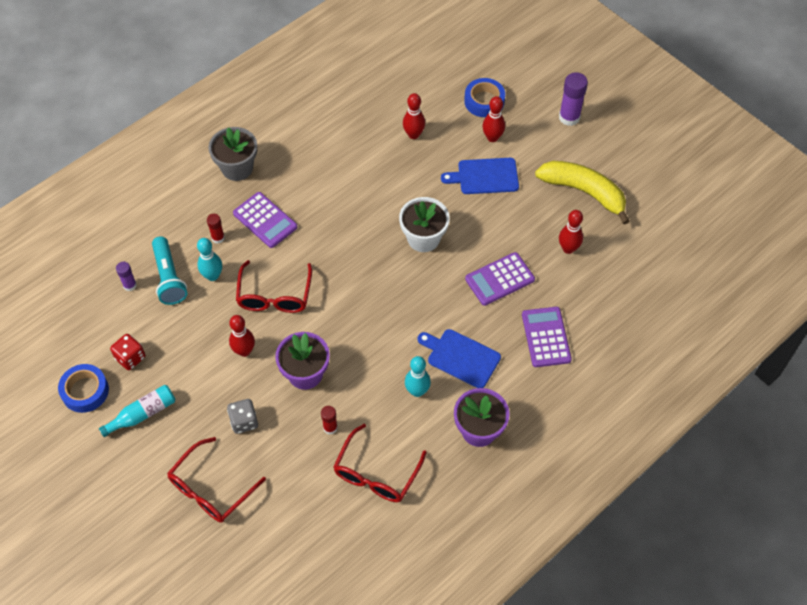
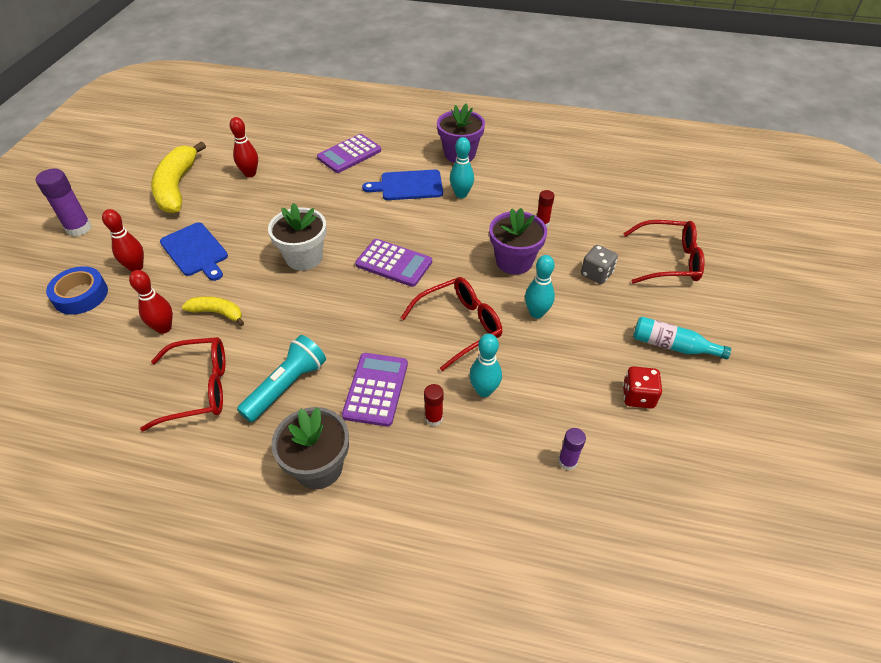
camera: 125 degrees left, 10 degrees down
(85, 391) = (709, 409): blue tape -> none
(169, 278) = (523, 429): turquoise flashlight -> turquoise flashlight (286, 386)
(244, 351) = (536, 313): red bowling pin -> turquoise bowling pin
(376, 473) = (547, 184): red glasses -> red glasses (198, 389)
(405, 166) = (217, 313): none -> yellow banana
(461, 357) = (408, 186): blue cutting board -> blue cutting board turned 90 degrees clockwise
(499, 279) = (313, 196): purple calculator -> purple calculator (394, 263)

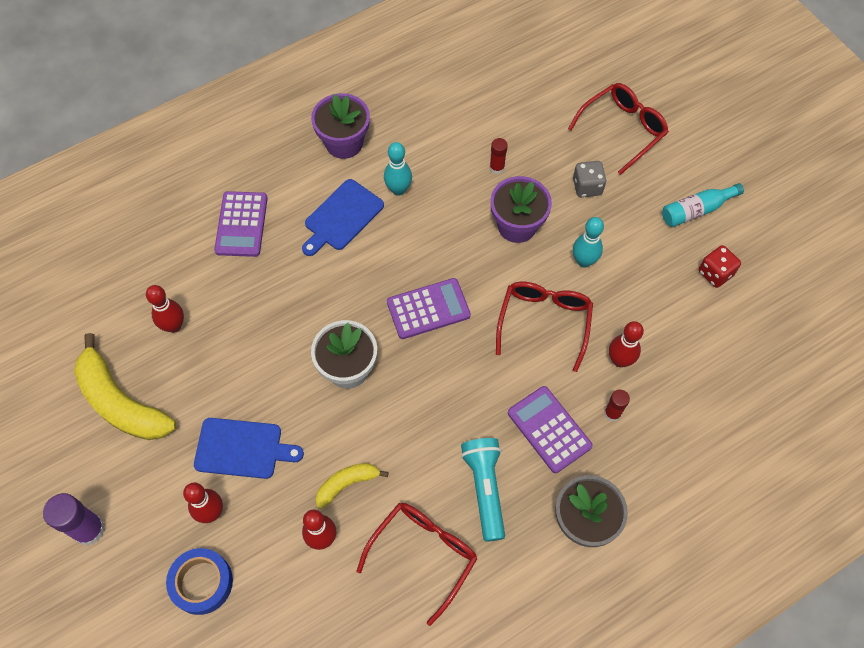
camera: 45 degrees left, 15 degrees up
(484, 390) = (619, 360): turquoise bowling pin -> red bowling pin
(567, 461) = (723, 364): purple glue stick -> none

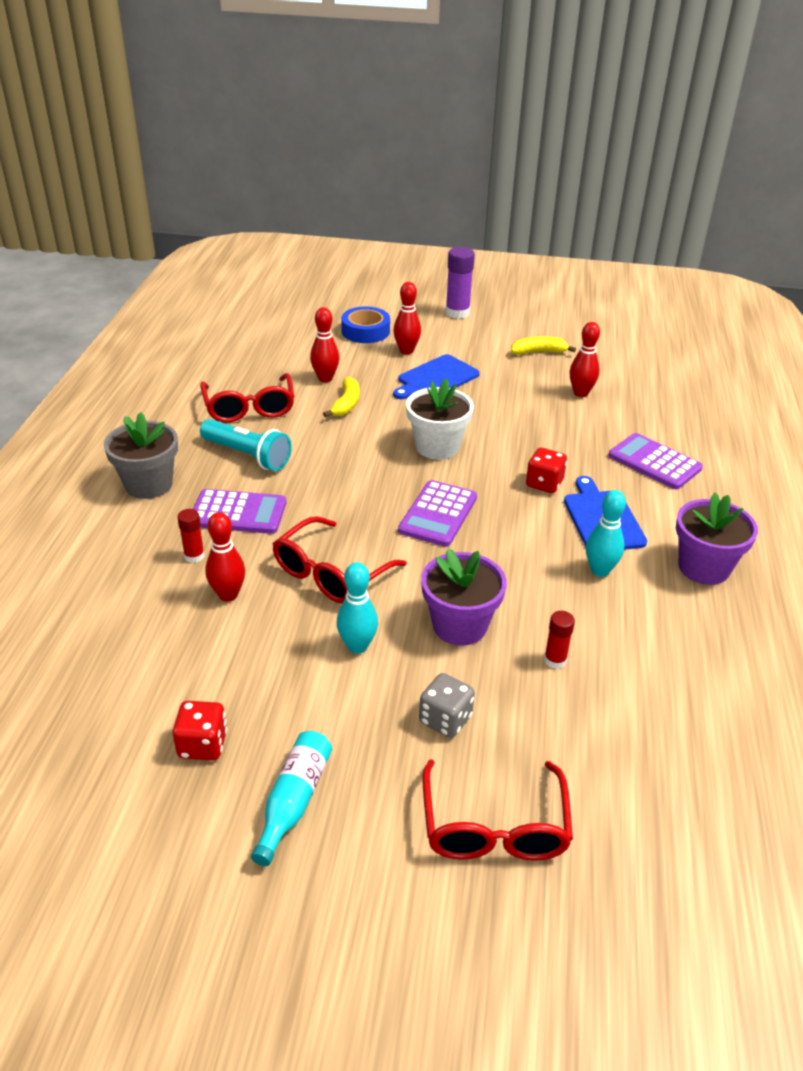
camera: 130 degrees right, 25 degrees down
(121, 402) = (538, 352): yellow banana -> yellow banana, size x0.52
(332, 272) = (544, 484): none -> red dice
(544, 322) = (331, 572): red glasses -> red glasses turned 75 degrees clockwise

